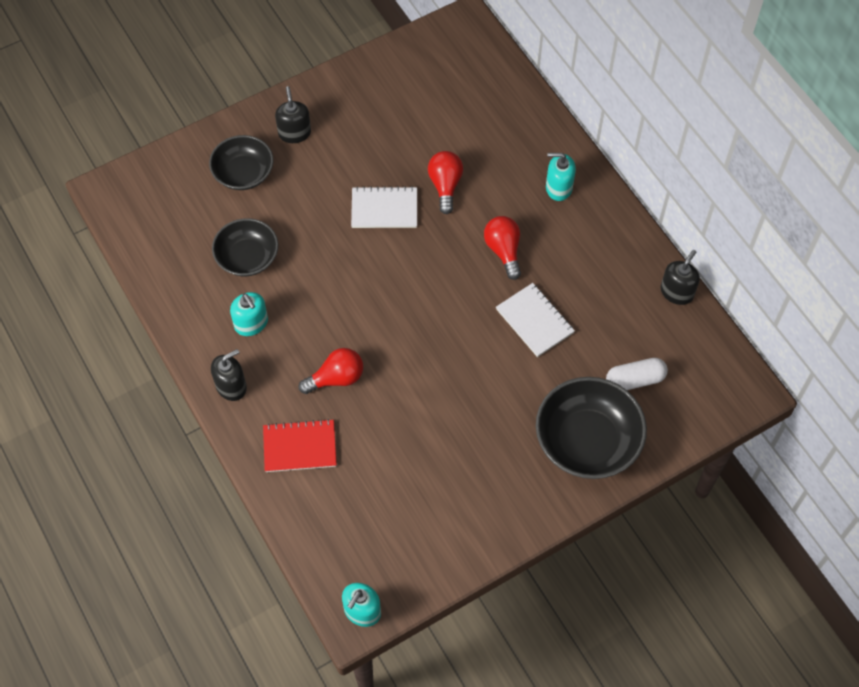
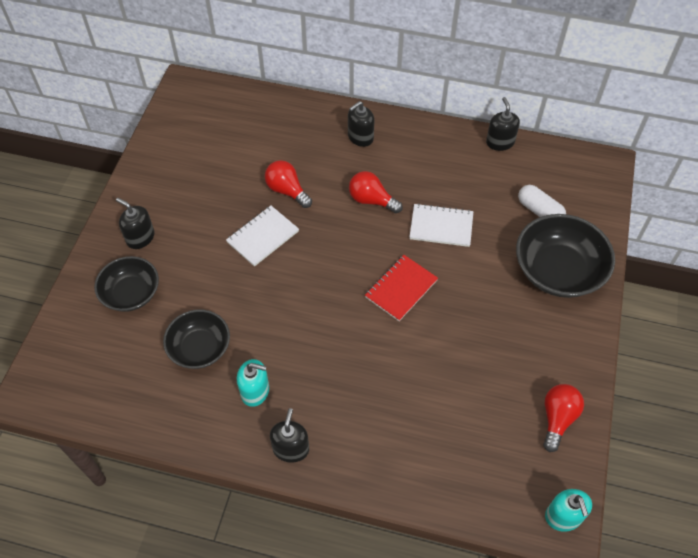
camera: 45 degrees left, 5 degrees down
(300, 447) = (389, 445): red notebook -> red notebook (401, 289)
(336, 378) = (359, 374): red light bulb -> red light bulb (557, 418)
(558, 187) = (360, 137): turquoise soap dispenser -> black soap dispenser
(635, 380) = (539, 211): white capsule -> white capsule turned 75 degrees counterclockwise

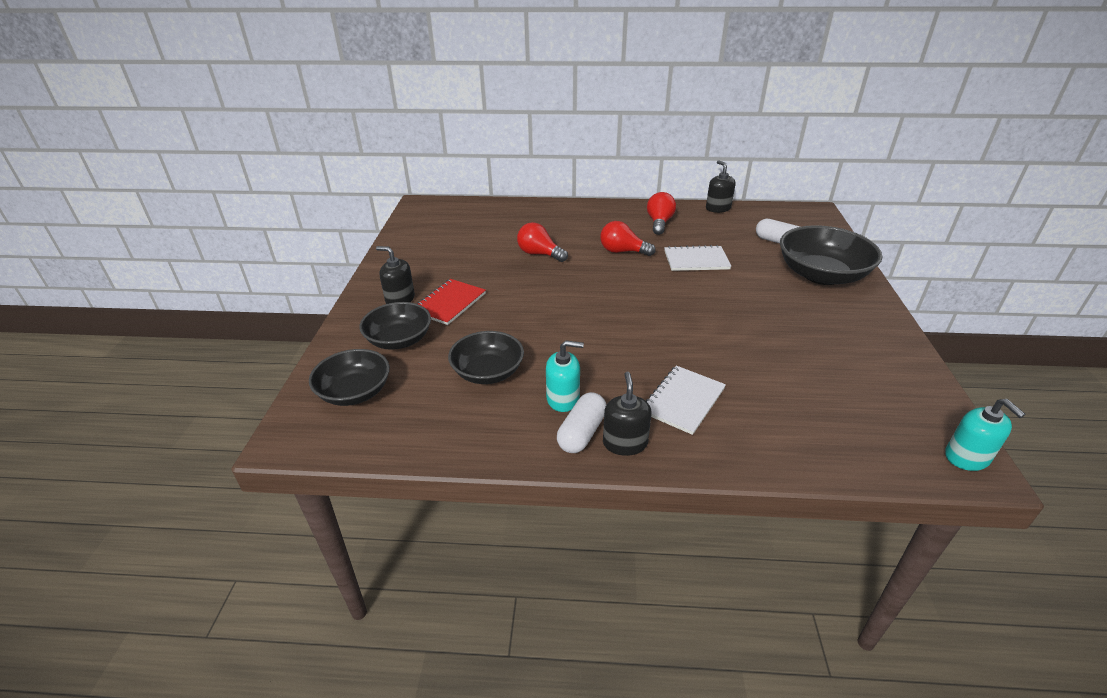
camera: 10 degrees left, 20 degrees down
(85, 351) = (355, 392): none -> black bowl
(259, 431) = (582, 433): none -> white capsule
(263, 237) = (527, 285): white notebook -> white notebook (683, 401)
(360, 137) = (593, 217): black soap dispenser -> none
(401, 289) = (681, 303): red notebook -> red notebook (449, 303)
(557, 418) = (898, 376): red light bulb -> red light bulb (659, 223)

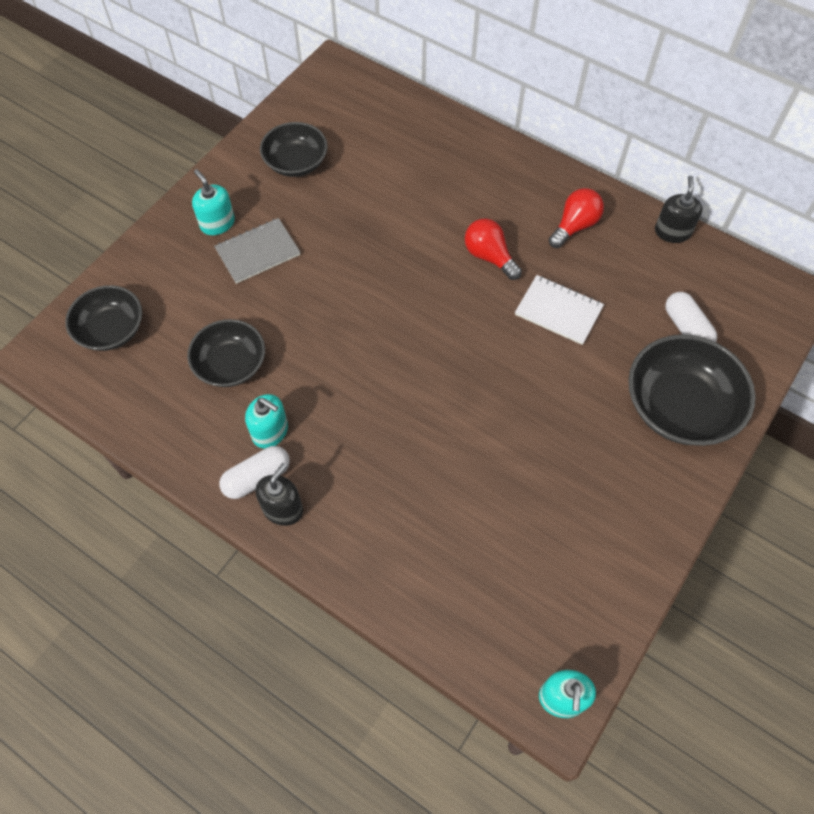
camera: 30 degrees right, 25 degrees up
(399, 340) = (183, 281): black bowl -> black bowl (296, 162)
(400, 299) = (217, 223): black soap dispenser -> turquoise soap dispenser
(449, 303) = (258, 252): red notebook -> grey notebook
(539, 254) = (397, 218): red light bulb -> none
(683, 401) = (371, 492): white notebook -> none

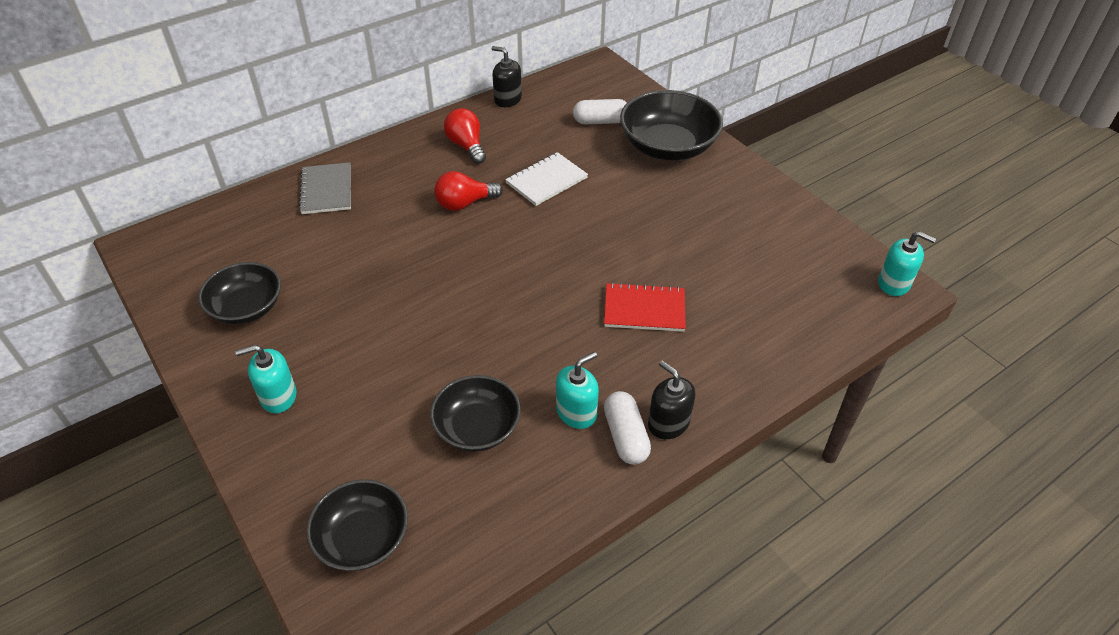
camera: 70 degrees left, 15 degrees down
(258, 252) = (344, 369): grey notebook -> grey notebook (327, 190)
(414, 451) = (644, 309): none -> red notebook

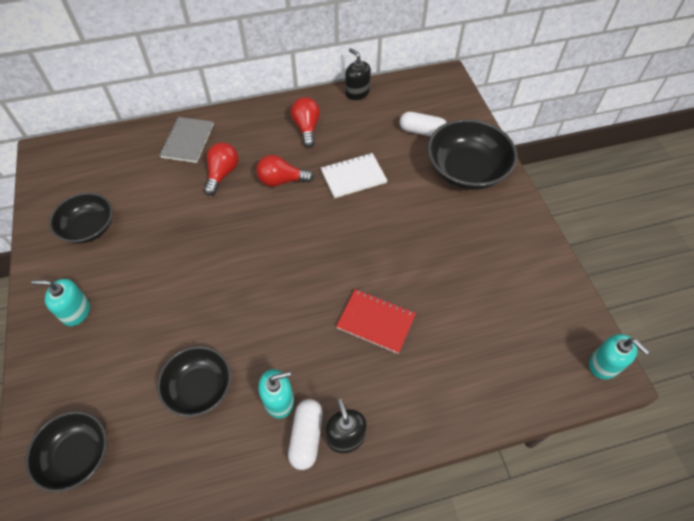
camera: 20 degrees right, 10 degrees up
(388, 213) = (222, 174): none -> red light bulb

